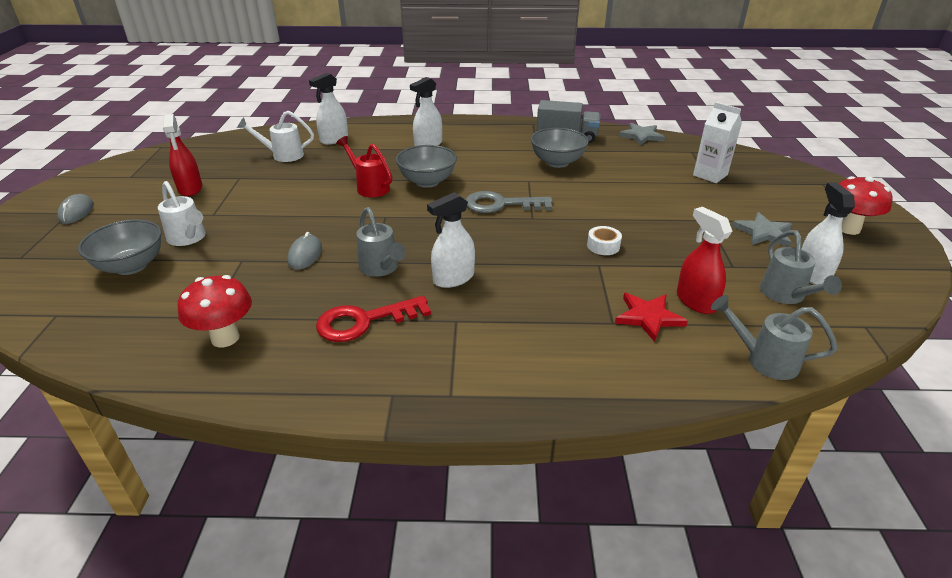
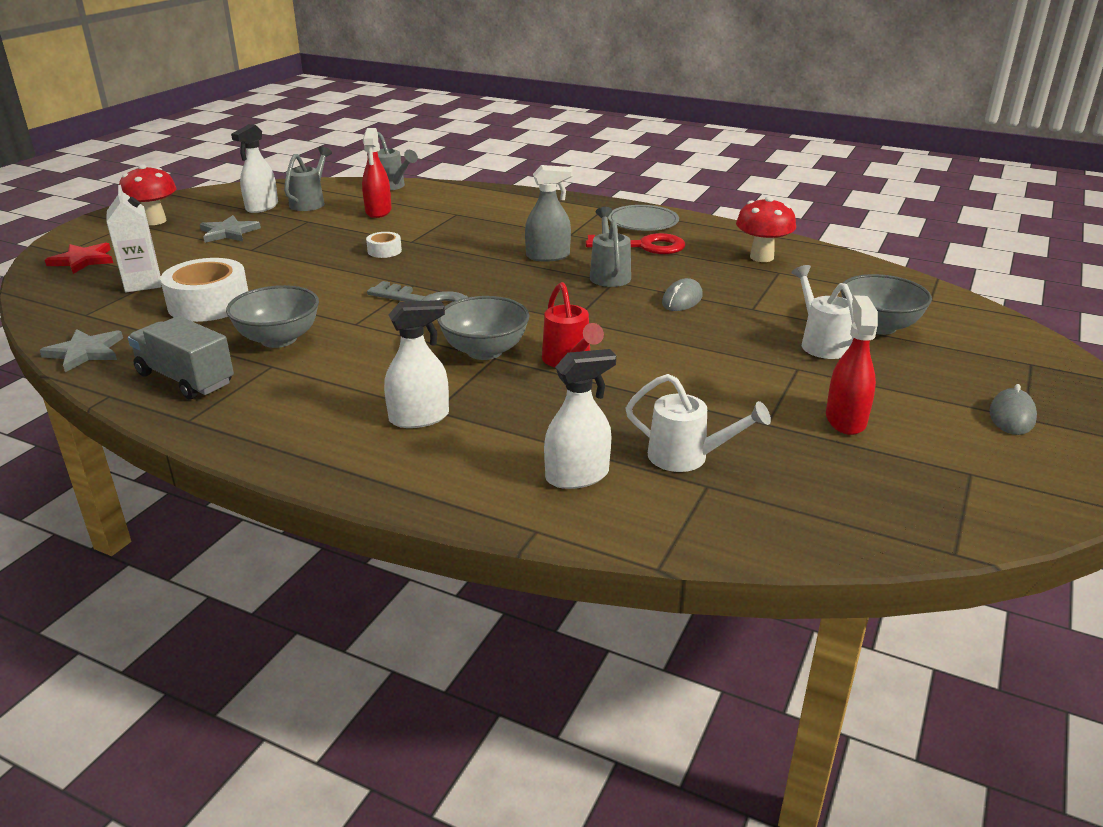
camera: 155 degrees left, 5 degrees down
(383, 373) = (643, 222): none -> grey plate
(453, 278) = (548, 256): white spray bottle -> grey spray bottle
(639, 172) = (209, 304): none -> white tape
(648, 317) = (427, 211): red star -> red star (83, 260)

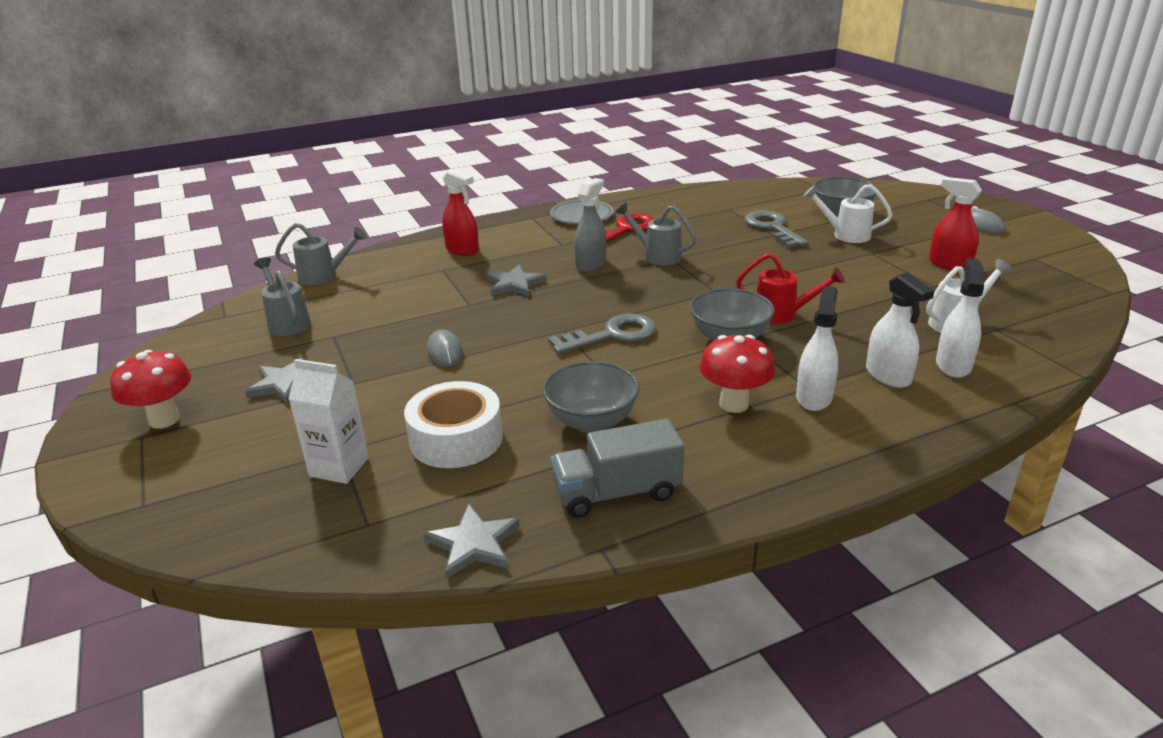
camera: 50 degrees left, 0 degrees up
(83, 260) = (199, 494): red star -> none
(262, 207) = (249, 349): white spray bottle -> white spray bottle (888, 375)
(378, 211) = (374, 298): red spray bottle -> red spray bottle (462, 250)
(384, 251) = (472, 321): white tape -> none
(467, 243) = (515, 284): none -> grey star
(682, 300) = (732, 248): grey mouse -> grey mouse (445, 352)
(761, 257) = (700, 205): red mushroom -> red mushroom (734, 404)
(768, 303) = (772, 228): none -> grey key

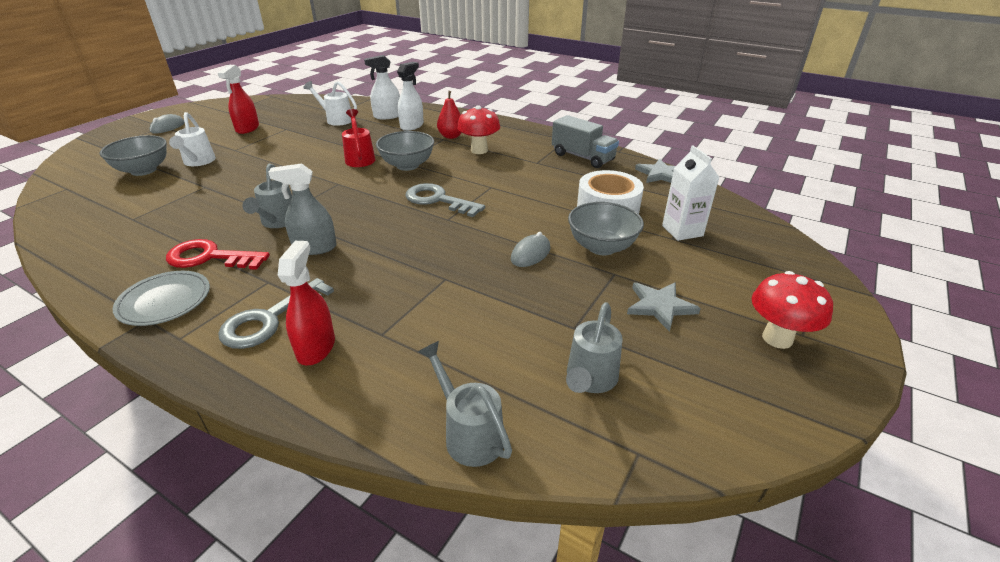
camera: 125 degrees left, 5 degrees up
(515, 284) = (385, 271): grey star -> none
(591, 421) = (540, 178): grey bowl -> grey bowl (601, 247)
(772, 228) = (187, 190): grey key -> grey key (269, 320)
(814, 397) = (451, 136): white spray bottle -> red pear

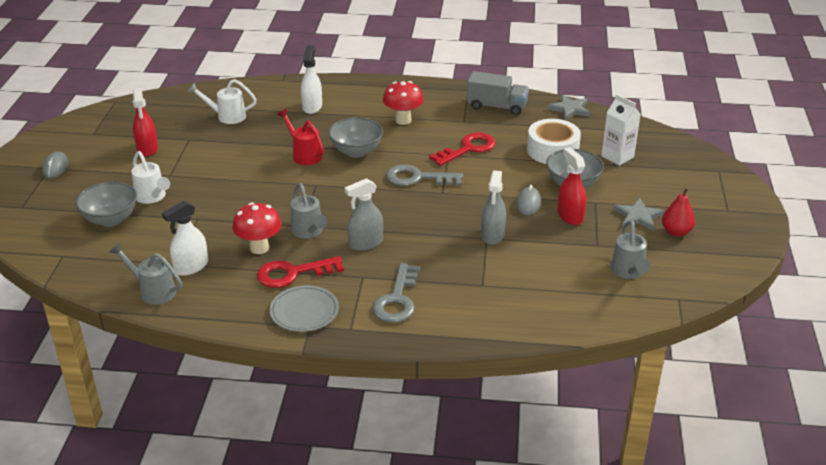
camera: 25 degrees left, 0 degrees up
(316, 347) = (449, 305): red spray bottle -> red spray bottle (570, 216)
(387, 116) = (274, 100): white spray bottle -> white spray bottle (191, 267)
(451, 136) = (362, 110): red pear -> red pear (676, 232)
(455, 277) = (492, 235): none -> grey spray bottle
(469, 433) = (586, 318): grey watering can -> grey watering can (153, 291)
(517, 186) = (468, 149): none -> red key
(777, 338) = (715, 216): red mushroom -> red mushroom (259, 248)

